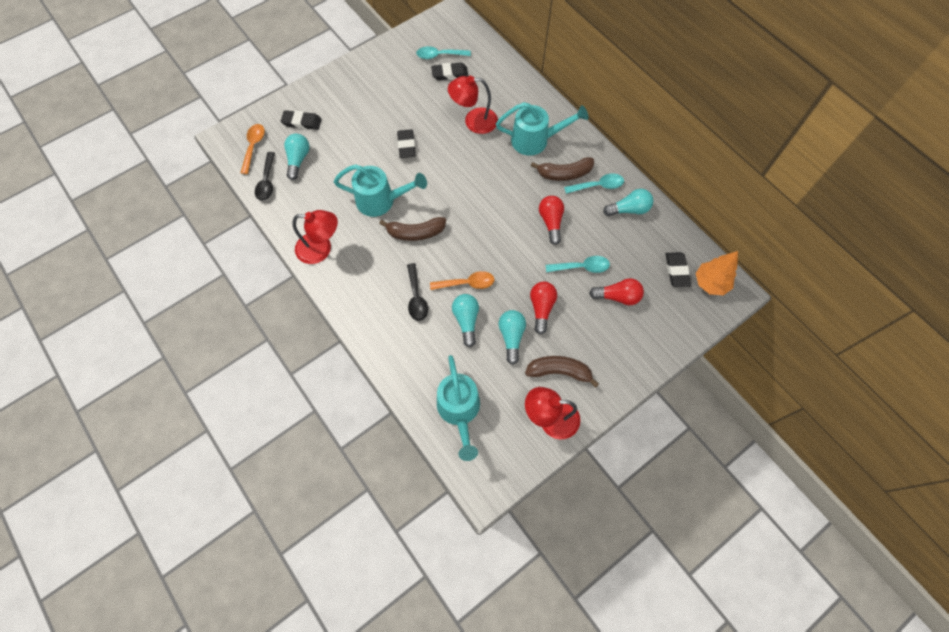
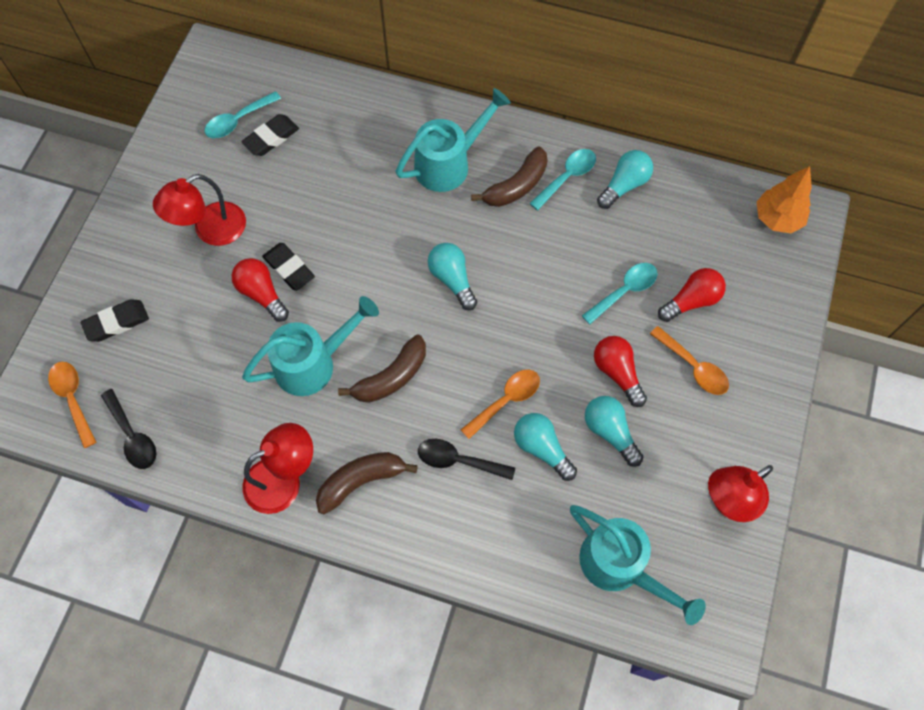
camera: 35 degrees left, 0 degrees up
(298, 160) = (154, 378): turquoise light bulb -> turquoise light bulb (452, 279)
(416, 297) = (458, 460): black spoon -> black spoon turned 150 degrees clockwise
(473, 121) = (352, 184): red lamp -> red lamp (210, 230)
(551, 222) = (547, 257): red light bulb -> red light bulb (262, 294)
(559, 371) = (696, 436): brown banana -> brown banana (361, 481)
(589, 333) = (693, 367): none -> orange spoon
(676, 271) = (731, 227): black eraser -> none

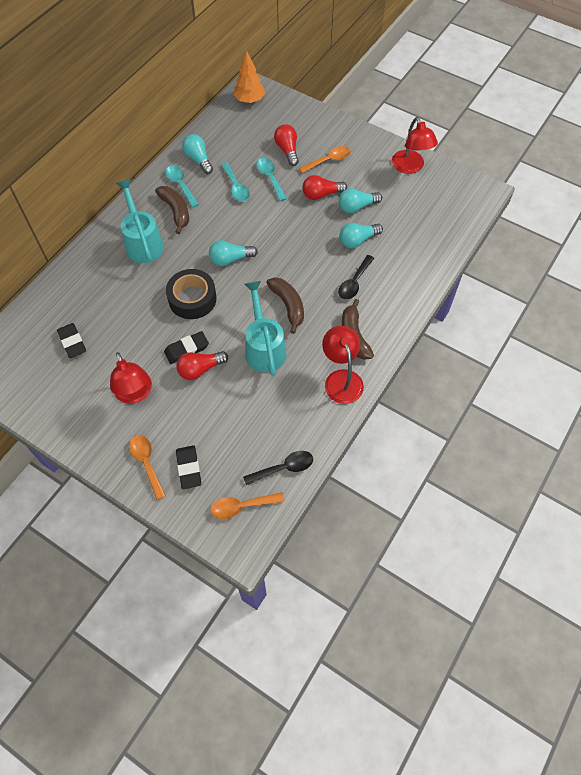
camera: 75 degrees left, 5 degrees down
(238, 121) = (46, 361): turquoise spoon -> turquoise spoon (236, 187)
(371, 251) = (192, 299): none -> black tape
(506, 400) = (322, 250): orange spoon -> orange spoon (146, 463)
(620, 567) = (436, 222): turquoise watering can -> none

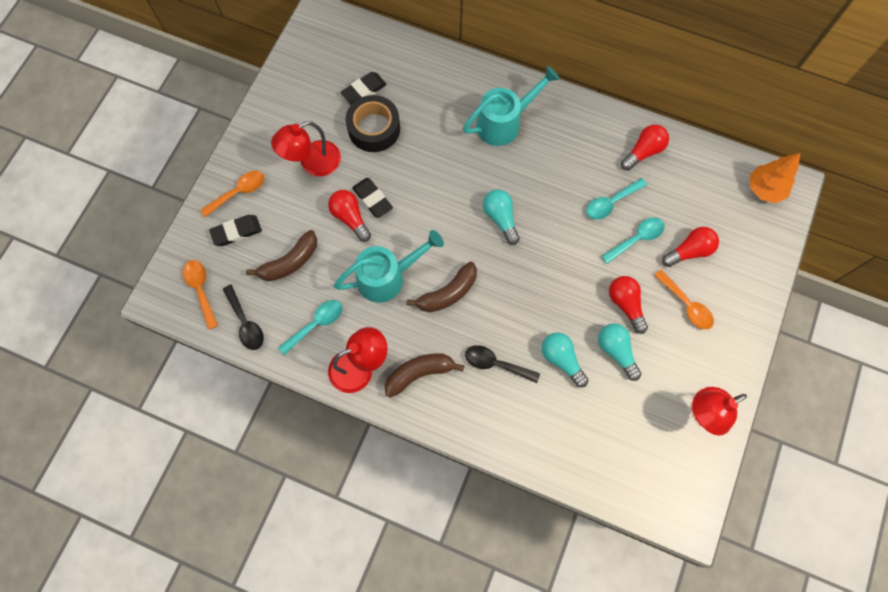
camera: 80 degrees right, 10 degrees up
(176, 211) = (556, 146): brown banana -> brown banana (289, 262)
(180, 185) = (598, 141): turquoise spoon -> turquoise spoon (316, 324)
(192, 299) = (438, 190): black tape -> black tape (374, 128)
(198, 159) = (643, 152): turquoise light bulb -> red light bulb

